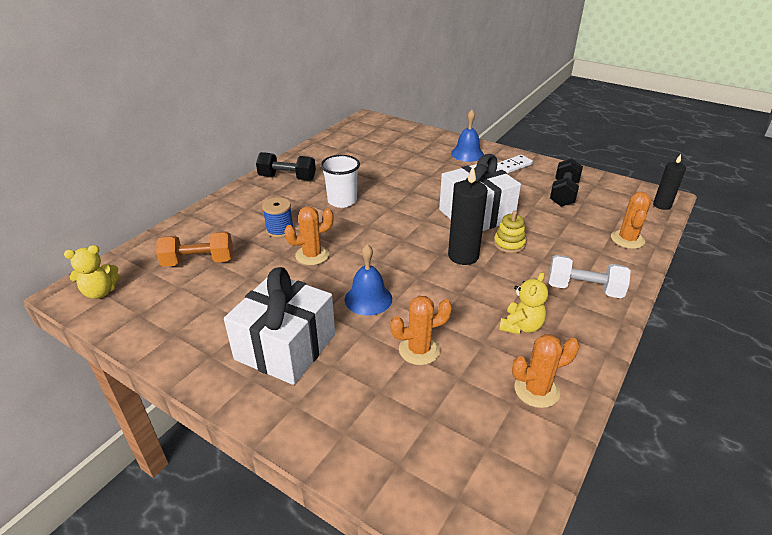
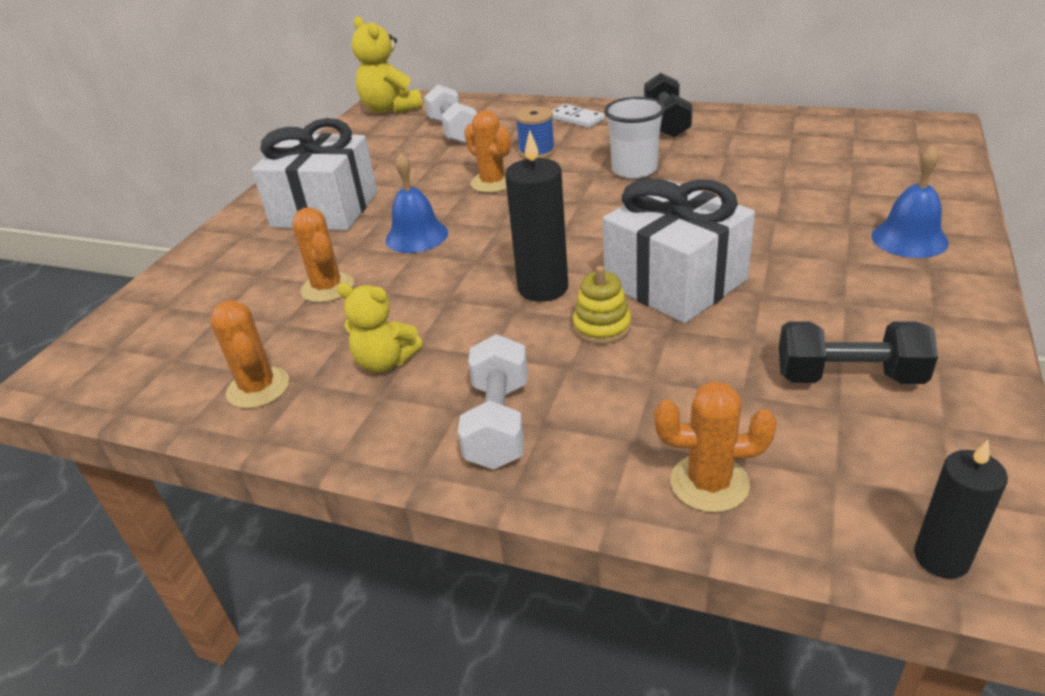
camera: 80 degrees right, 0 degrees up
(100, 292) = (390, 109): yellow teddy bear -> yellow teddy bear, size x1.51
(199, 261) = (453, 131): orange dumbbell -> white dumbbell
(514, 165) = (918, 298): white domino -> white domino (576, 119)

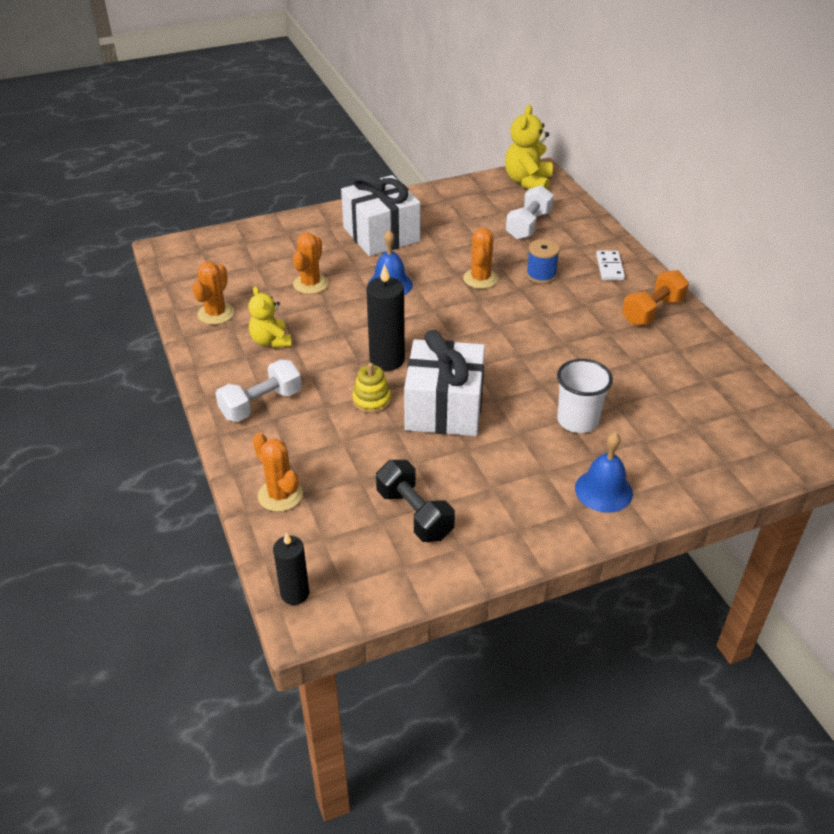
camera: 45 degrees right, 5 degrees up
(634, 170) = (564, 329): white cup -> white cup (577, 420)
(666, 123) = (652, 311): black dumbbell -> orange dumbbell

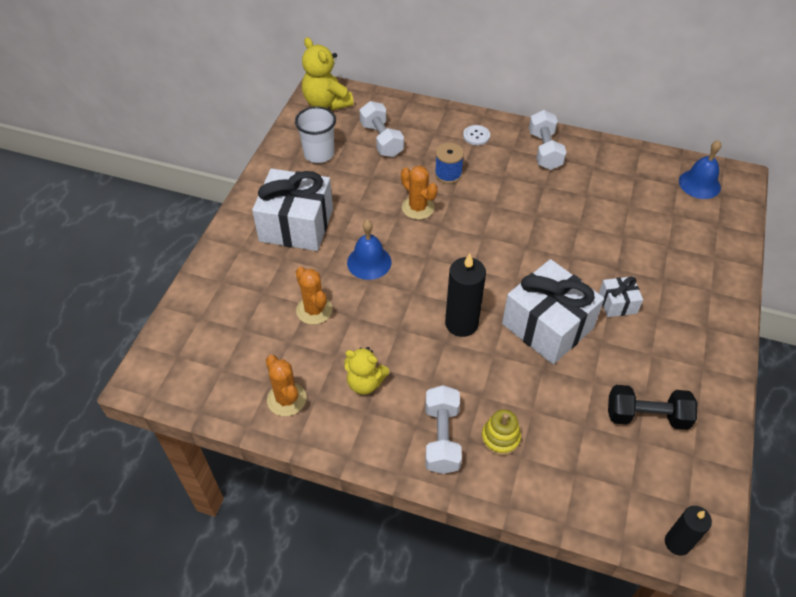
camera: 50 degrees left, 10 degrees up
(280, 495) = (563, 489): orange cactus -> none
(371, 400) = (501, 363): yellow stacking toy -> yellow stacking toy (500, 438)
(525, 438) = (617, 303): none -> white gift
(577, 420) = (622, 264): white cup -> white cup (319, 154)
(603, 490) = (699, 298): blue bell -> blue bell (699, 184)
(609, 267) = (476, 136): white domino -> white button
(652, 311) = (544, 150): orange dumbbell -> white dumbbell

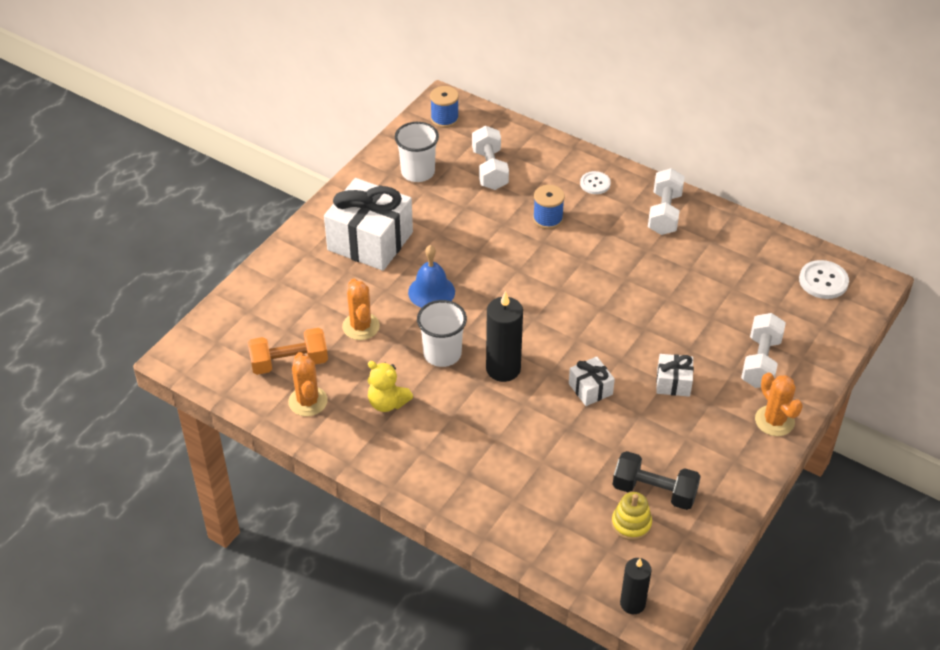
camera: 15 degrees right, 5 degrees down
(256, 362) = (289, 362): none -> orange dumbbell
(326, 103) = (444, 119): yellow teddy bear -> blue spool
(400, 321) = (442, 354): none -> white cup
(418, 208) = (502, 247): orange cactus -> orange cactus (774, 421)
(442, 438) = (443, 466): white dumbbell -> white dumbbell (760, 362)
(500, 438) = (500, 479): yellow stacking toy -> yellow stacking toy (631, 524)
(547, 326) = (590, 389): white gift -> white gift, size x0.47
(699, 184) = (823, 281): blue bell -> white button

